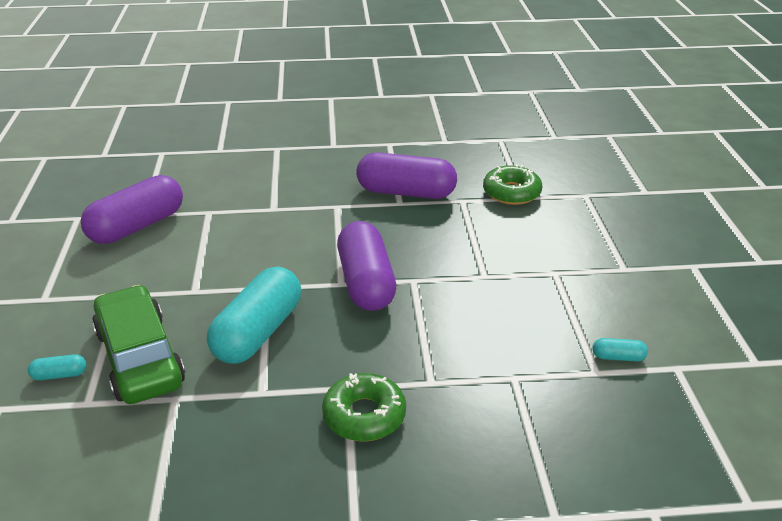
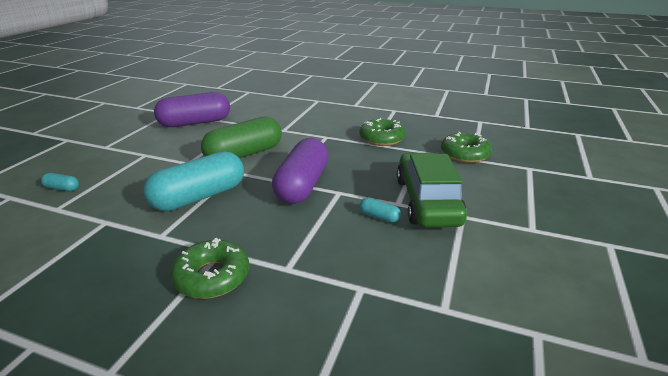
camera: 25 degrees right, 5 degrees down
(140, 357) = (115, 191): green car -> green car (427, 201)
(256, 259) = (244, 154): none -> green capsule
(406, 192) = (381, 138): purple capsule -> green donut
(618, 357) = (476, 303): turquoise capsule -> turquoise capsule (379, 217)

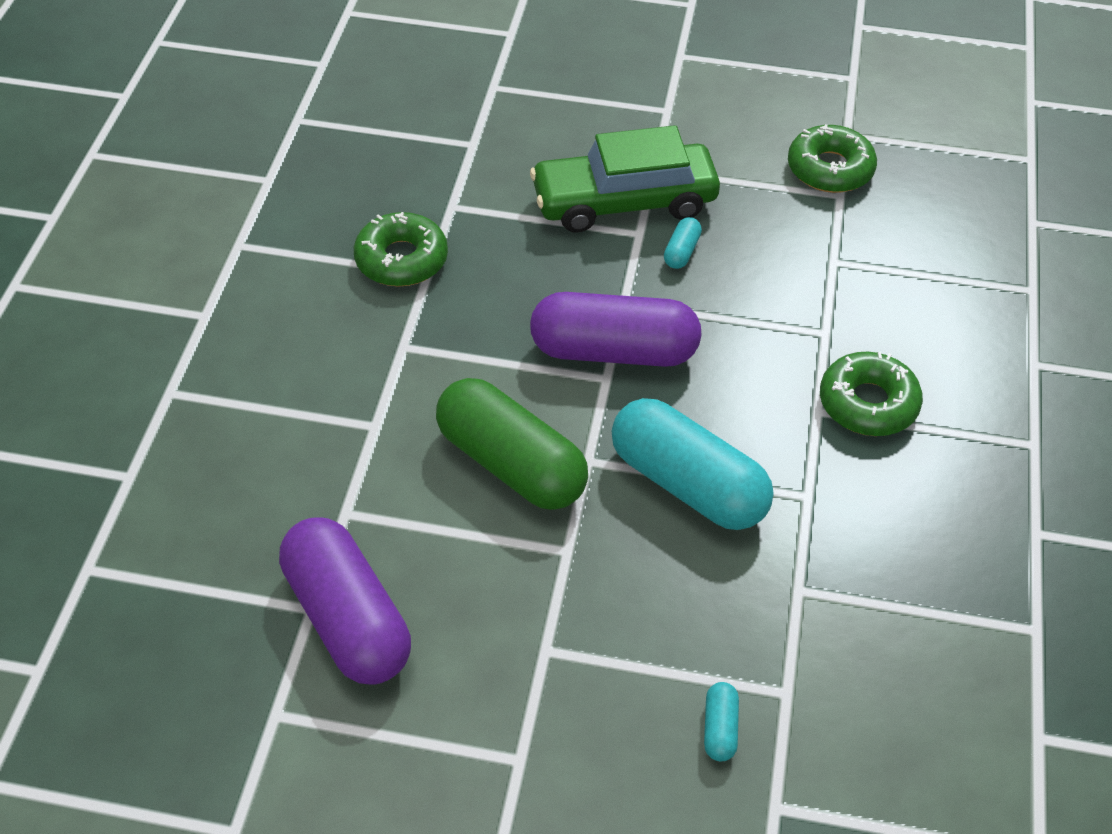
camera: 100 degrees left, 20 degrees up
(464, 154) = (454, 152): green donut -> green donut (830, 169)

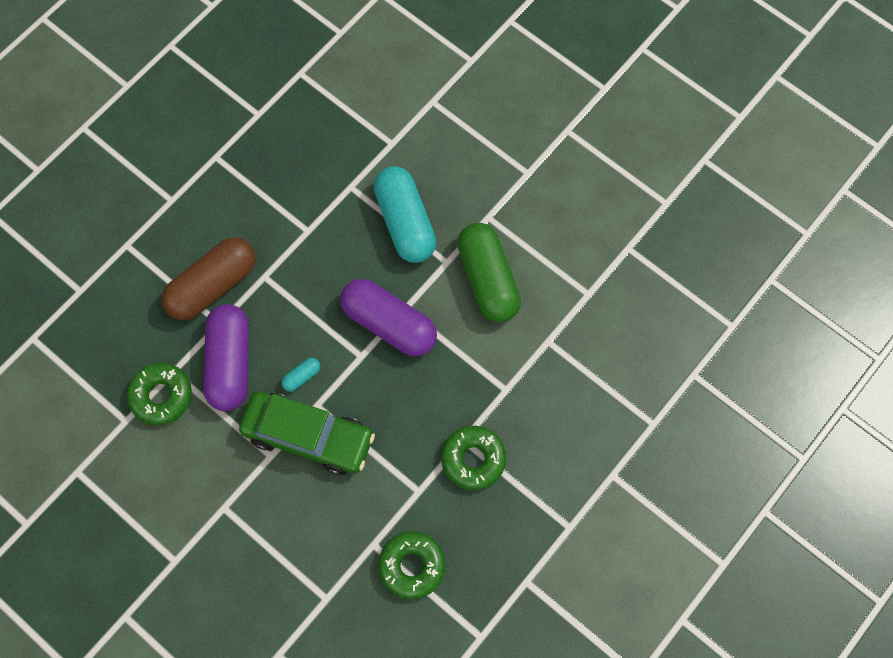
camera: 150 degrees left, 20 degrees up
(348, 619) = (612, 233): purple capsule -> purple capsule (230, 363)
(719, 728) = (472, 101): turquoise capsule -> none
(868, 403) = (278, 221): green donut -> green donut (412, 566)
(880, 294) = (213, 286): none -> brown capsule

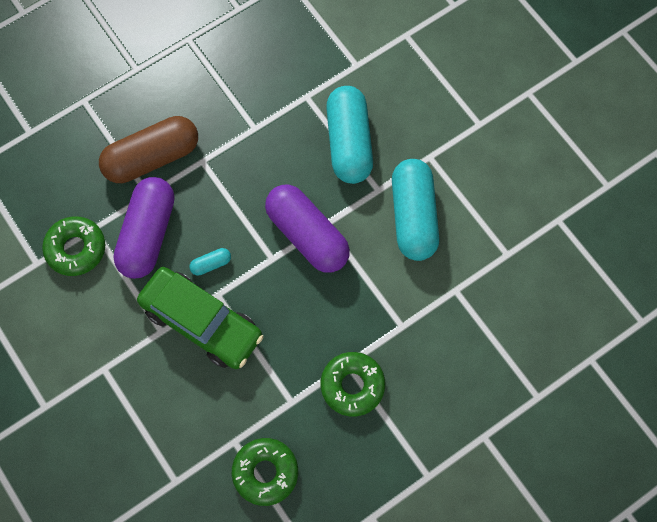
camera: 15 degrees right, 0 degrees up
(488, 279) = (413, 216): green capsule -> turquoise capsule

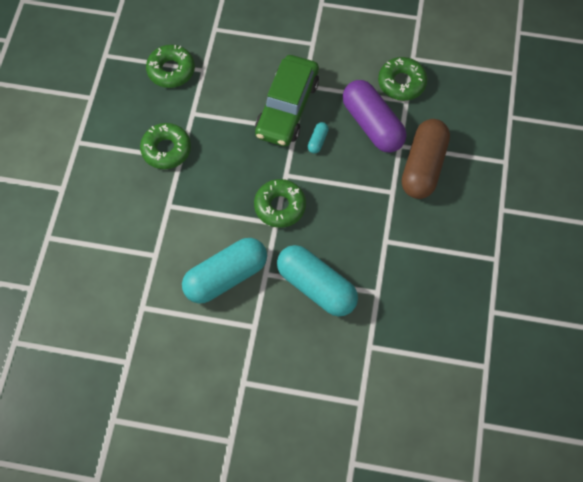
camera: 135 degrees right, 5 degrees down
(201, 322) = (287, 108): green car -> green car turned 60 degrees counterclockwise
(307, 235) = (280, 206): purple capsule -> green donut
(413, 216) = (226, 277): turquoise capsule -> turquoise capsule turned 75 degrees counterclockwise

